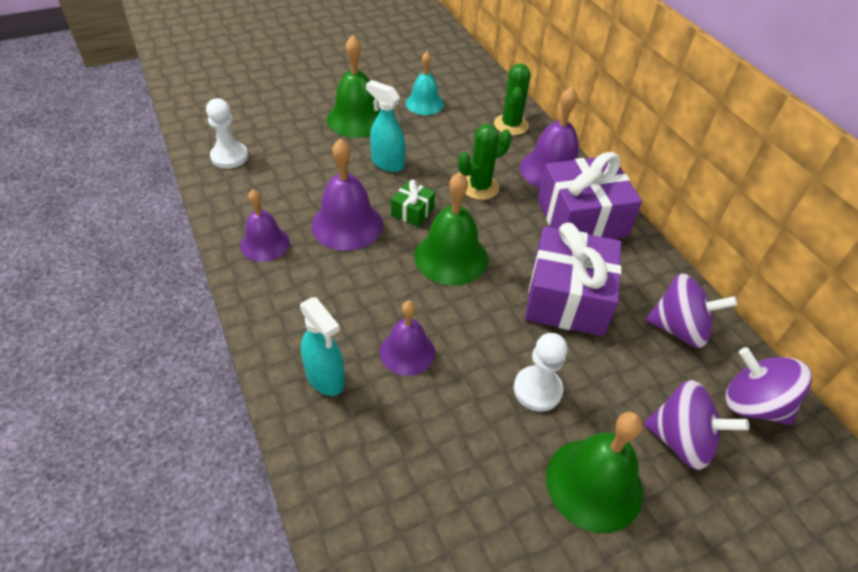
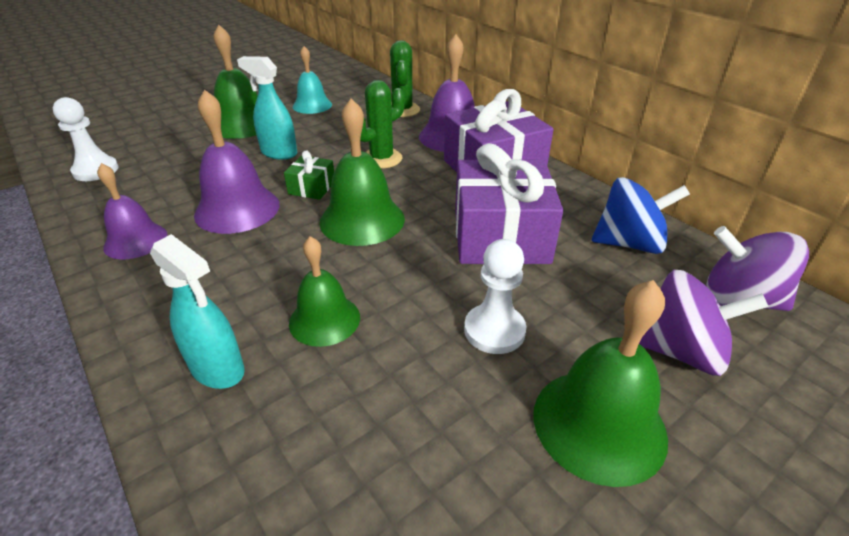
camera: 10 degrees left, 10 degrees down
(407, 352) = (324, 320): purple bell -> green bell
(679, 328) = (629, 243): purple spinning top -> blue spinning top

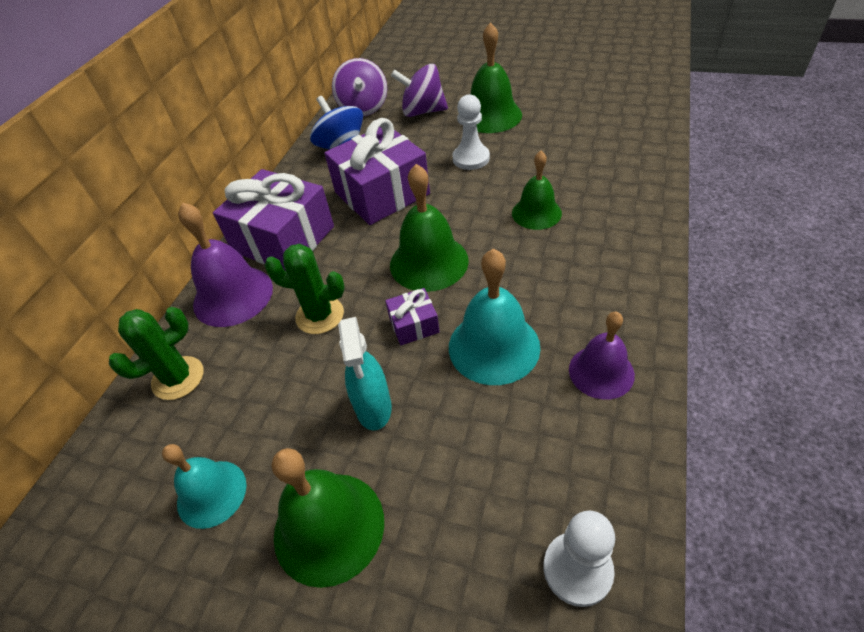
camera: 120 degrees left, 10 degrees up
(218, 369) = (614, 223): turquoise spray bottle -> none
(237, 209) = (494, 346): purple bell -> turquoise bell
(312, 188) = (414, 325): green gift -> purple gift
(680, 351) = (422, 111): purple spinning top -> purple spinning top turned 60 degrees counterclockwise

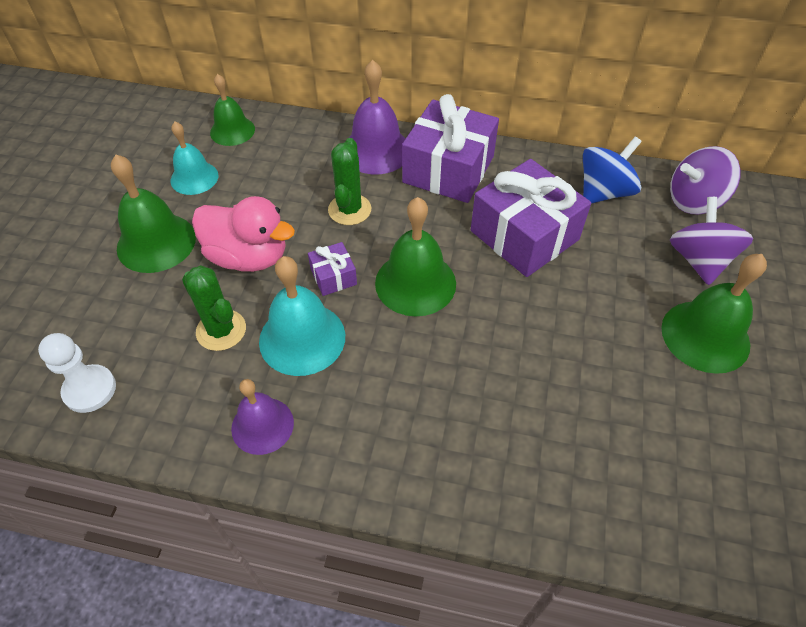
camera: 80 degrees right, 5 degrees up
(178, 378) = (293, 138): green cactus -> green cactus (221, 330)
(373, 408) = (248, 257): turquoise spray bottle -> pink duck
(471, 158) = (600, 315): white pawn -> none
(536, 213) = (498, 381): green bell -> green bell (232, 131)

